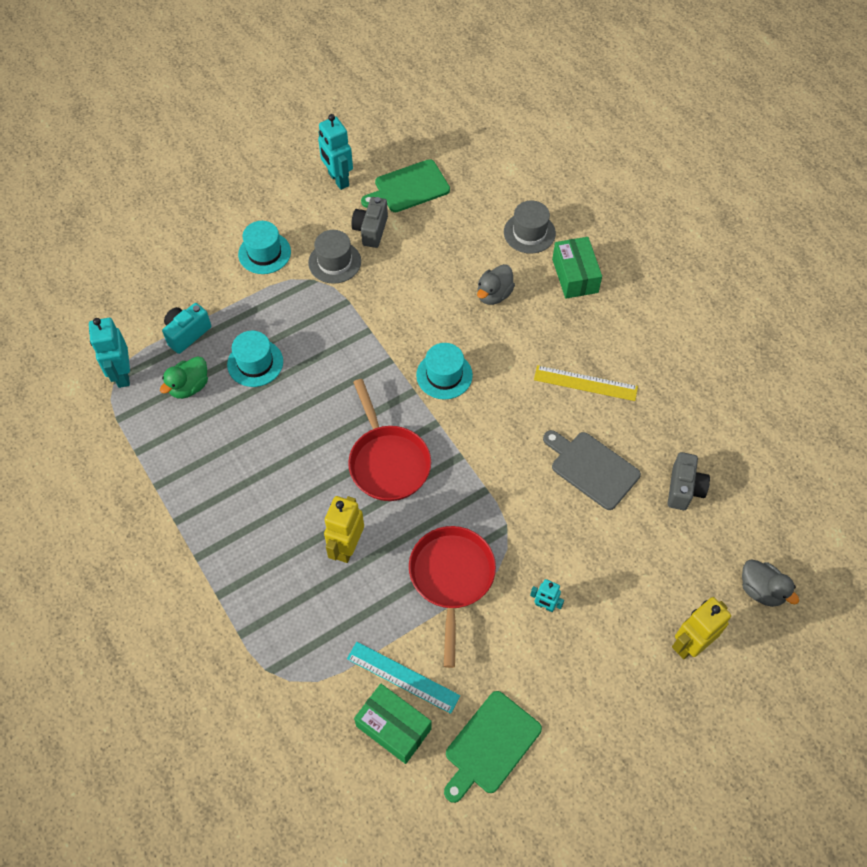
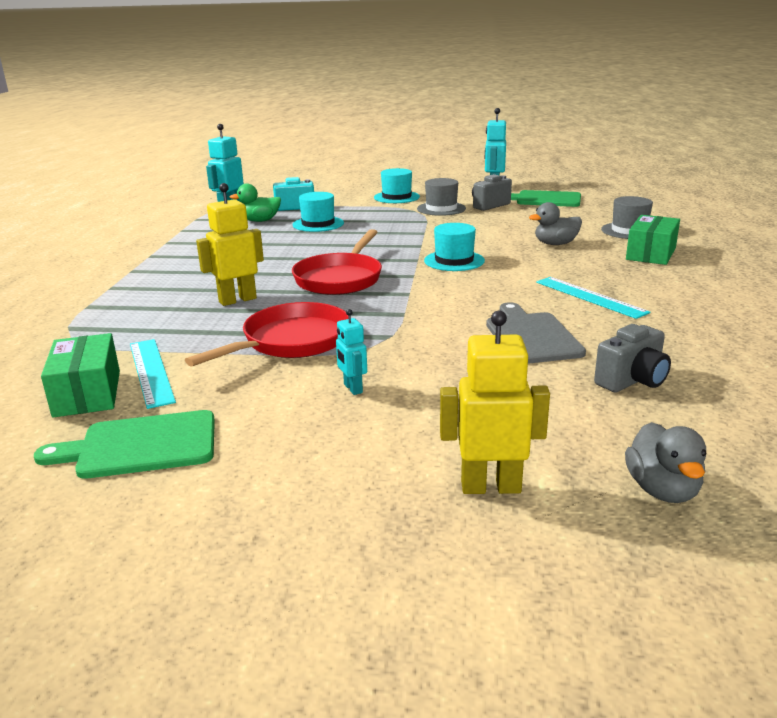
camera: 40 degrees right, 35 degrees down
(585, 383) = (590, 297): yellow ruler -> turquoise ruler

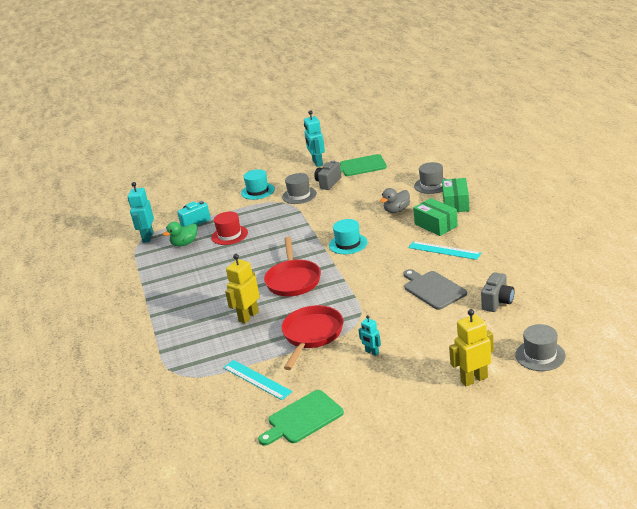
camera: 20 degrees left, 5 degrees up
(87, 393) = (239, 403): green box -> green box (436, 225)
(318, 224) = (229, 235): turquoise hat -> red hat
(662, 490) = (540, 355): grey duck -> grey hat

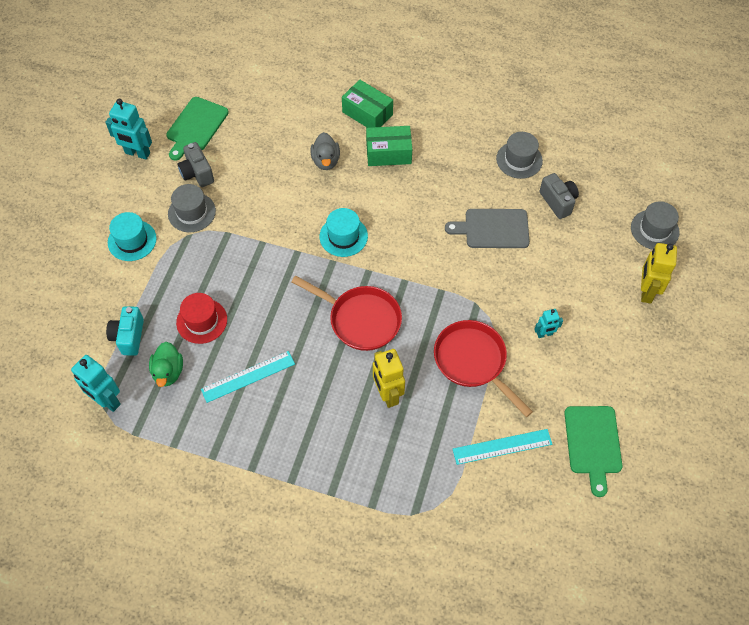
camera: 60 degrees left, 30 degrees up
(432, 185) = (310, 104): grey hat -> grey hat (519, 160)
(444, 250) = (439, 178): turquoise ruler -> turquoise ruler (248, 377)

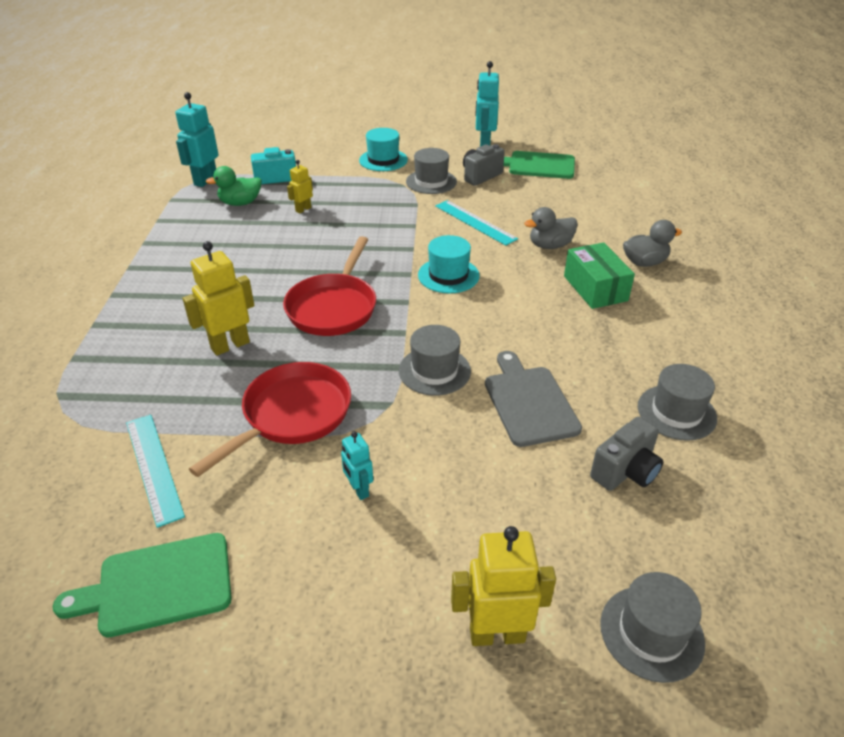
camera: 75 degrees right, 20 degrees down
(202, 321) = (303, 209): red hat -> yellow robot
(248, 377) = (241, 246): turquoise ruler -> turquoise ruler (475, 222)
(367, 113) = (644, 262): green box -> grey duck
(450, 271) = (434, 371): none -> grey hat

